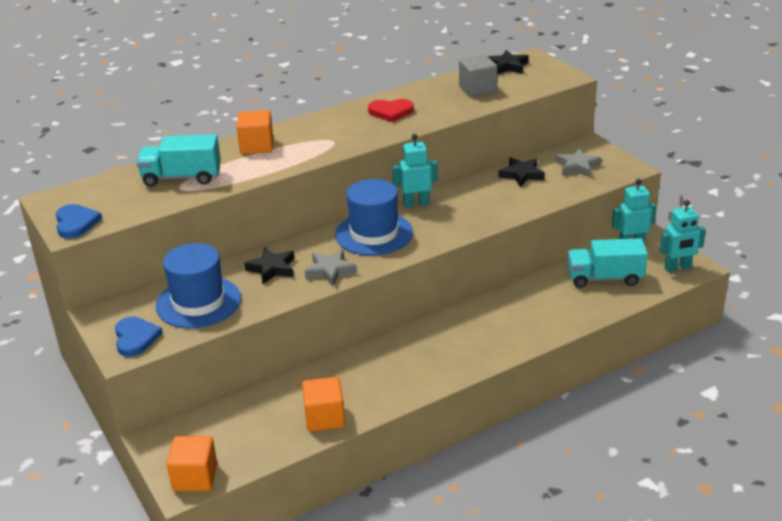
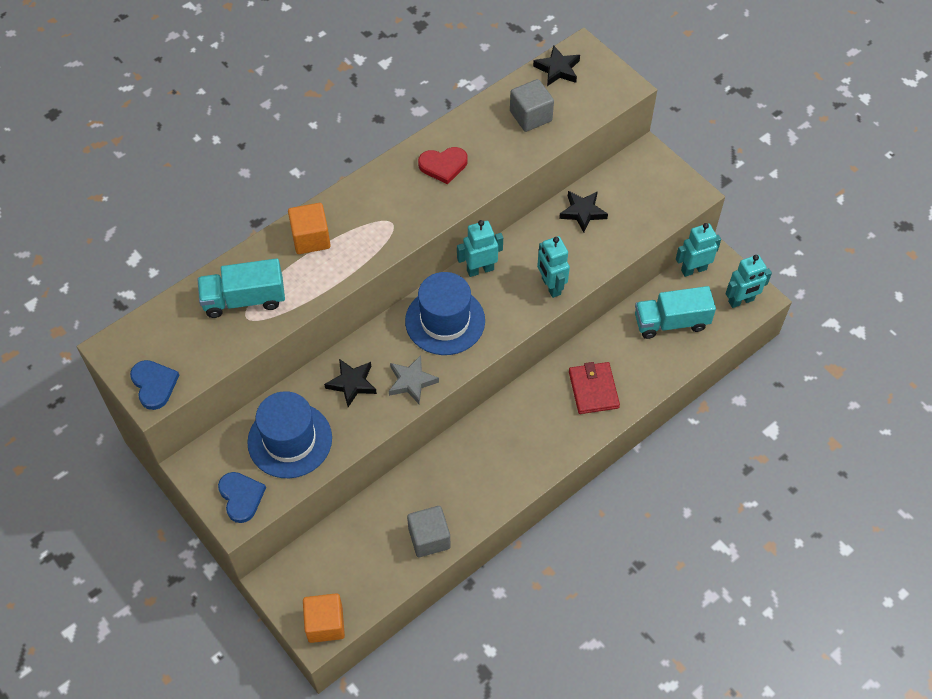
camera: 10 degrees left, 25 degrees up
(324, 418) = (429, 538): orange cube -> grey cube
(481, 218) = (550, 286): none -> turquoise robot
(518, 320) = (593, 389): none -> red wallet
(577, 167) = (639, 194): grey star -> none

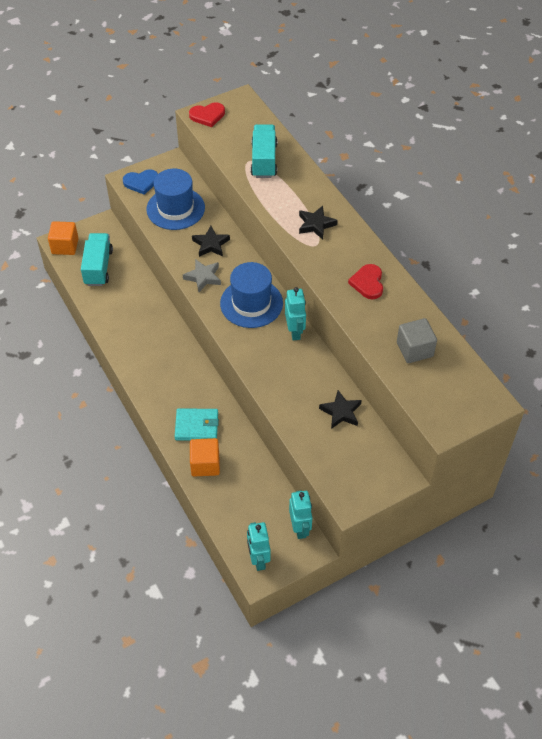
camera: 100 degrees right, 5 degrees down
(154, 385) = (207, 115): blue heart -> red heart
(311, 238) = (310, 198): orange cube -> orange cube (205, 464)
(429, 538) = (105, 306): grey cube -> none
(550, 286) = (268, 375): turquoise robot -> none
(557, 69) = (470, 379): black star -> black star (316, 224)
(593, 389) = (196, 426): red wallet -> turquoise wallet
(671, 322) = (248, 497): turquoise truck -> turquoise truck (98, 267)

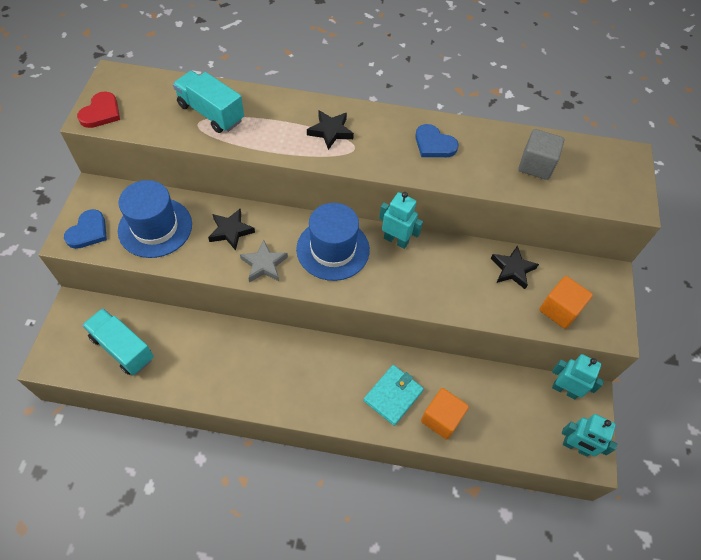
camera: 55 degrees left, 5 degrees up
(65, 246) = (61, 359): orange cube -> orange cube (559, 310)
(368, 283) = (434, 144): red heart -> blue heart

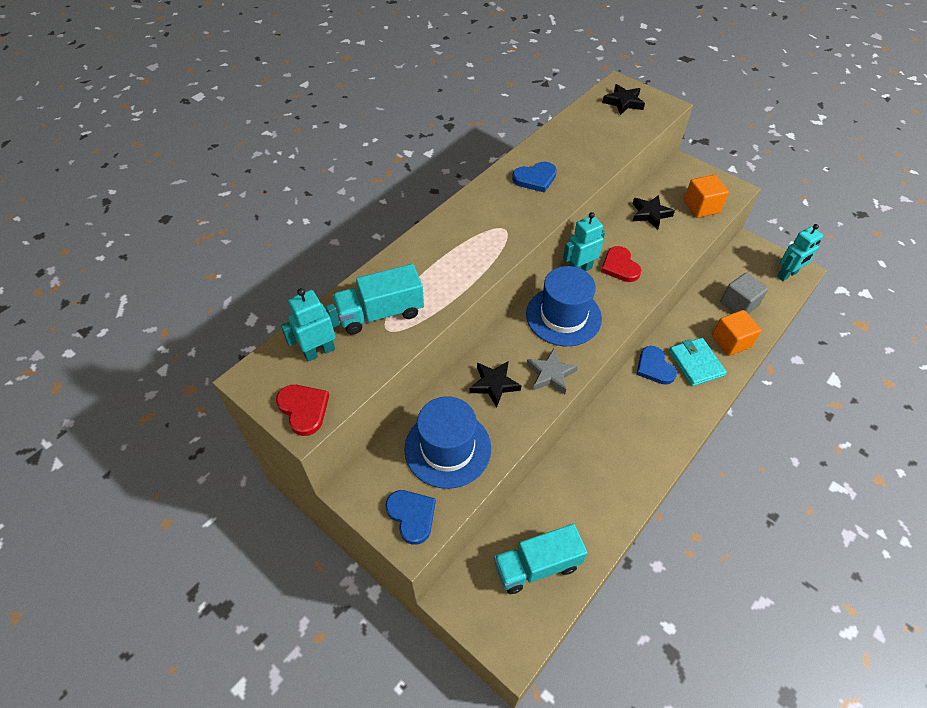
camera: 55 degrees left, 5 degrees down
(330, 131) = (473, 236): black star -> black star (623, 102)
(365, 362) = (654, 367): none -> blue heart
(423, 269) = (620, 266): none -> red heart
(536, 165) = (597, 134): grey cube -> grey cube (739, 304)
(564, 390) = (738, 256): turquoise robot -> turquoise robot (319, 351)

